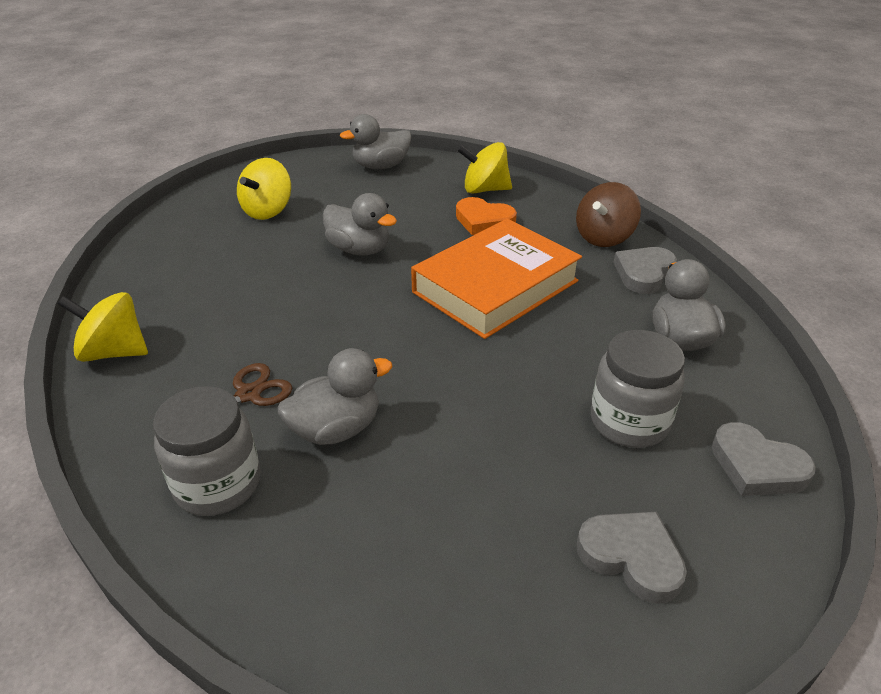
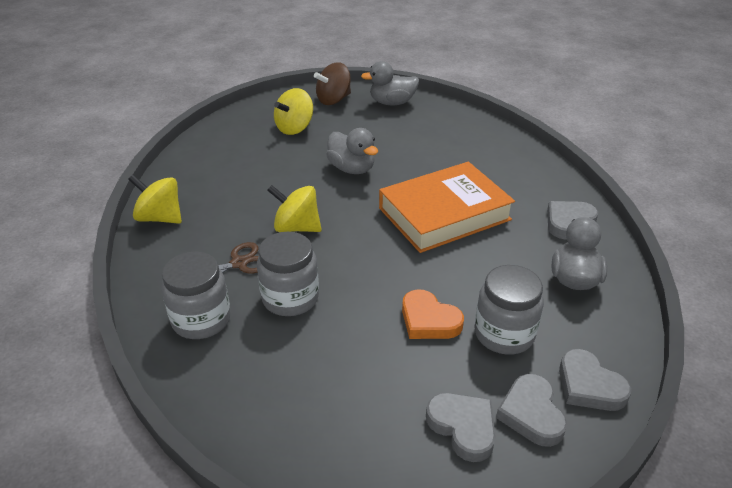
camera: 15 degrees right, 0 degrees up
(336, 429) = (290, 298): grey duck -> grey jar
(483, 221) = (456, 159): orange heart -> orange heart (429, 320)
(484, 190) = (467, 133): yellow spinning top -> yellow spinning top (296, 227)
(604, 237) = (548, 187): brown spinning top -> brown spinning top (333, 100)
(706, 518) = (531, 413): none -> grey heart

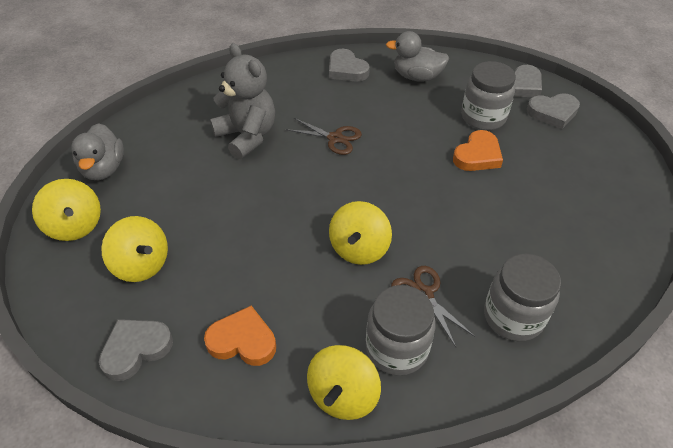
camera: 90 degrees left, 10 degrees up
(219, 173) = (242, 340): none -> orange heart
(290, 298) = (469, 246): grey jar -> grey jar (397, 348)
(333, 100) = (75, 226): brown spinning top -> yellow spinning top
(352, 169) = (249, 205): grey duck -> none
(440, 163) = (247, 136): none -> grey teddy bear
(444, 214) = (335, 138): orange book -> brown scissors
(463, 427) = (575, 144): grey heart -> grey heart (136, 349)

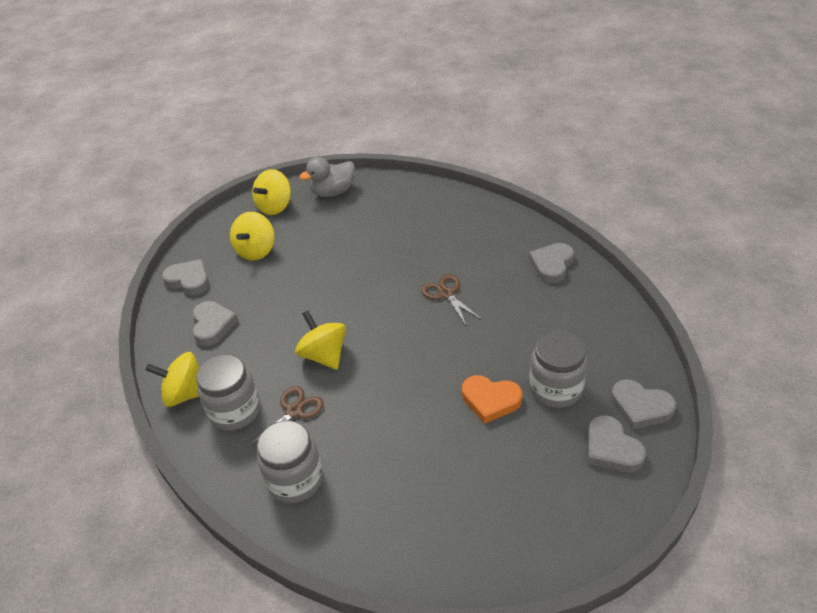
camera: 70 degrees right, 5 degrees down
(242, 340) = (212, 325): orange heart -> grey heart
(247, 136) = (413, 243): grey teddy bear -> none
(335, 138) = (446, 294): brown scissors -> brown scissors turned 150 degrees clockwise
(359, 248) = (324, 355): yellow spinning top -> yellow spinning top turned 60 degrees clockwise
(417, 77) = (583, 317): grey duck -> none

